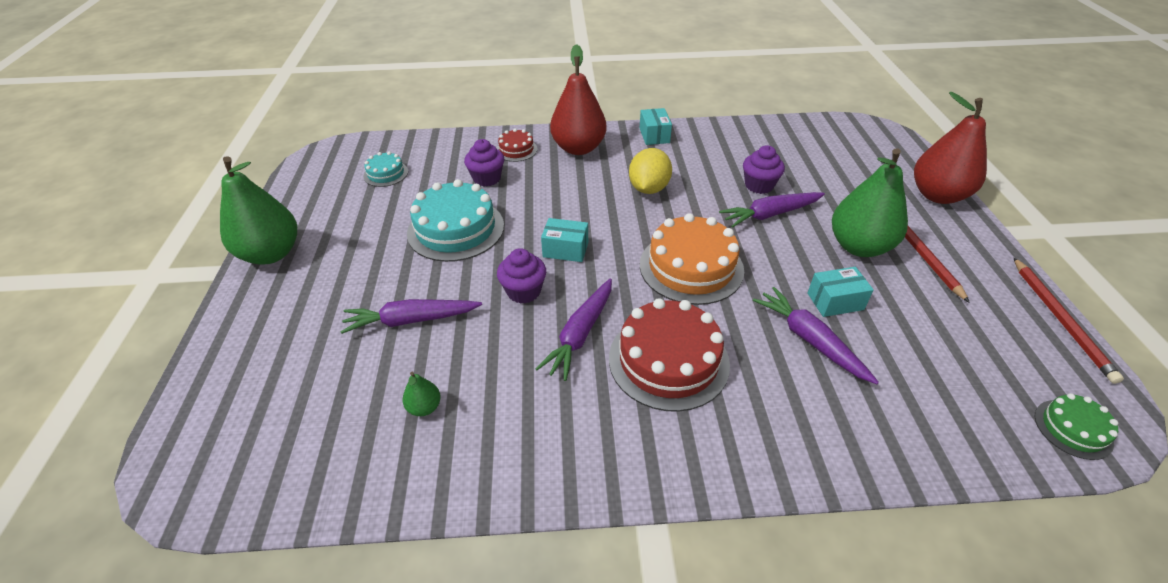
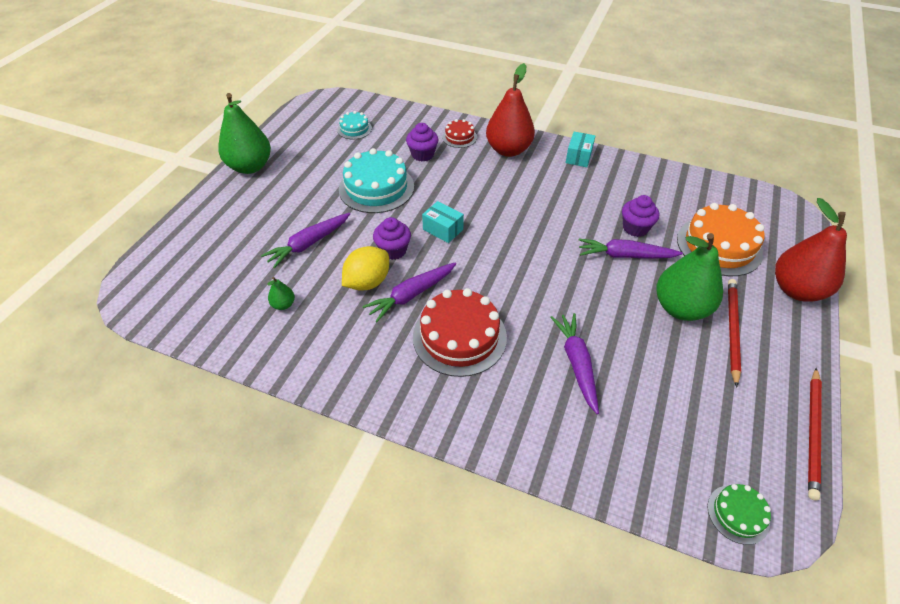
camera: 25 degrees right, 5 degrees up
(411, 320) = (308, 244): purple carrot -> purple carrot turned 60 degrees counterclockwise
(648, 188) = (540, 201): yellow lemon -> yellow lemon (367, 282)
(691, 267) = (527, 275): orange cake -> orange cake (719, 246)
(835, 301) = (622, 343): turquoise box -> none

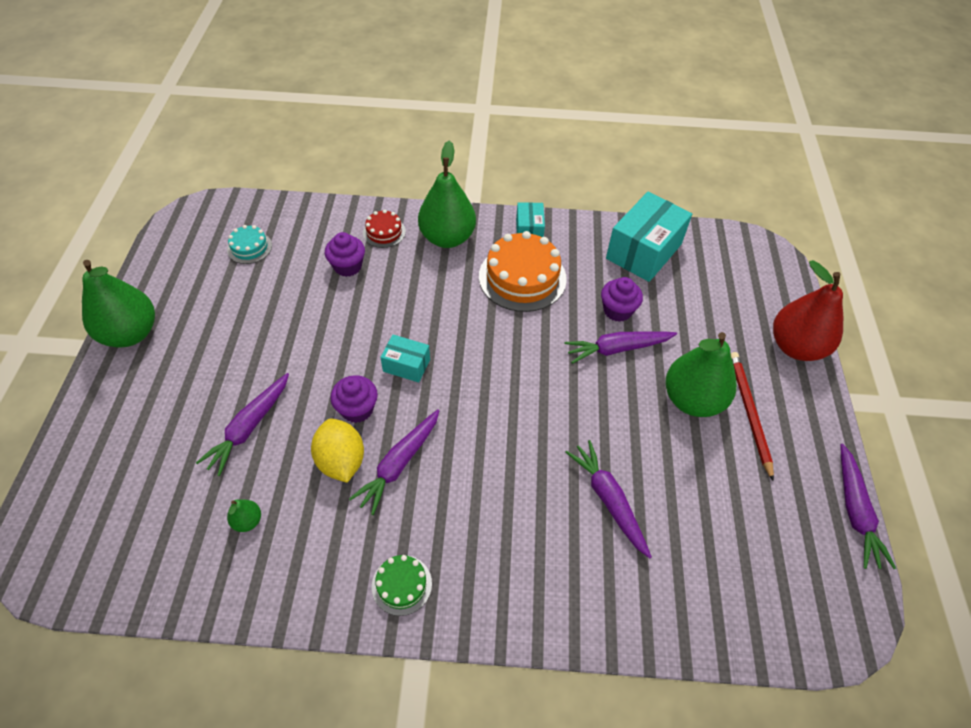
camera: 20 degrees left, 5 degrees up
(367, 282) = (341, 461): yellow lemon -> yellow lemon turned 45 degrees counterclockwise
(376, 188) = (307, 326): turquoise cake -> none
(459, 336) = (472, 503): red cake -> none
(508, 150) = (447, 238): red pear -> green pear
(675, 190) = (643, 251): none -> turquoise box
(719, 246) = (708, 312): orange cake -> orange cake (522, 277)
(738, 514) = (813, 626): green cake -> green cake (401, 585)
(813, 433) = (855, 511): red pencil -> purple carrot

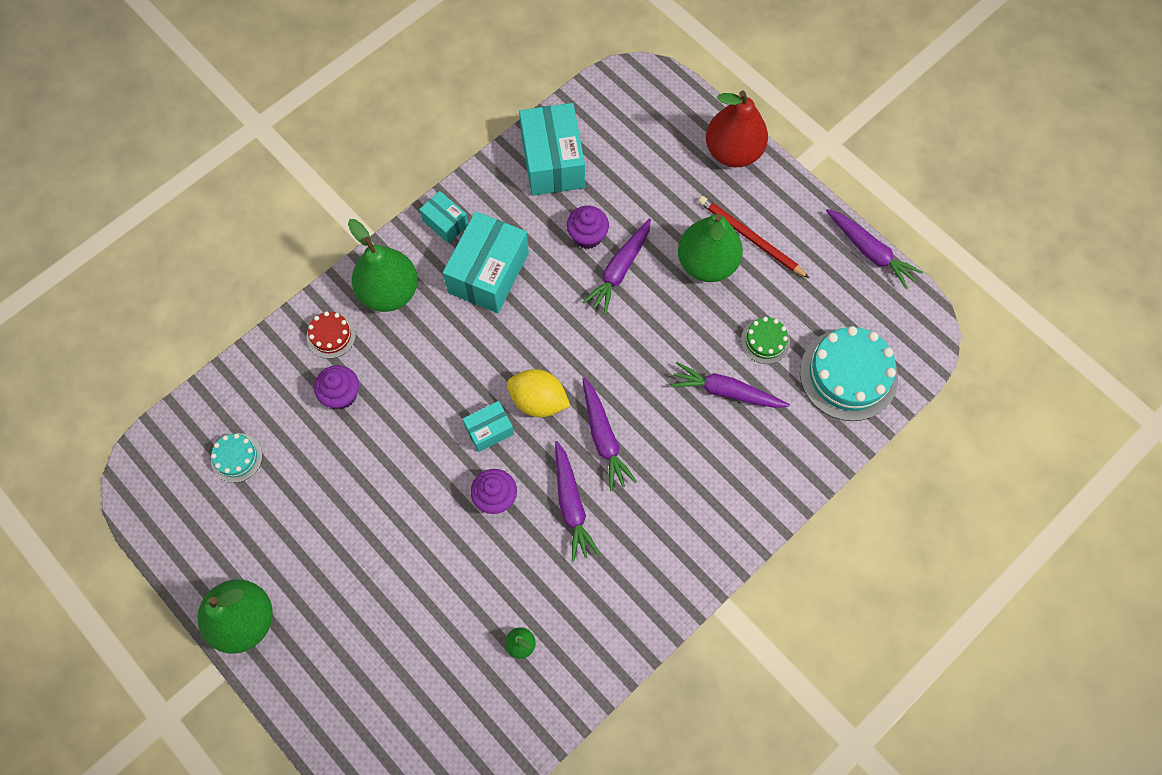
camera: 45 degrees left, 15 degrees up
(249, 427) = (437, 588): purple carrot -> purple carrot (603, 438)
(341, 461) = (530, 543): yellow lemon -> yellow lemon (538, 401)
(401, 585) = (664, 576): green cake -> green cake (765, 341)
(522, 277) = (488, 273): orange cake -> turquoise box
(734, 588) = (848, 374): none -> turquoise cake

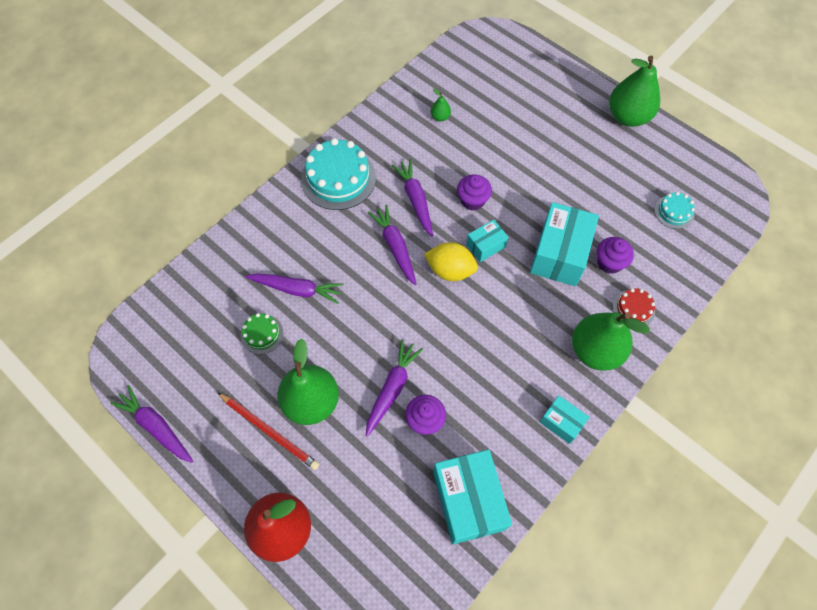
camera: 175 degrees right, 5 degrees down
(488, 273) = (511, 376): turquoise box -> turquoise box (559, 254)
(848, 374) = (193, 311): turquoise cake -> turquoise cake (338, 178)

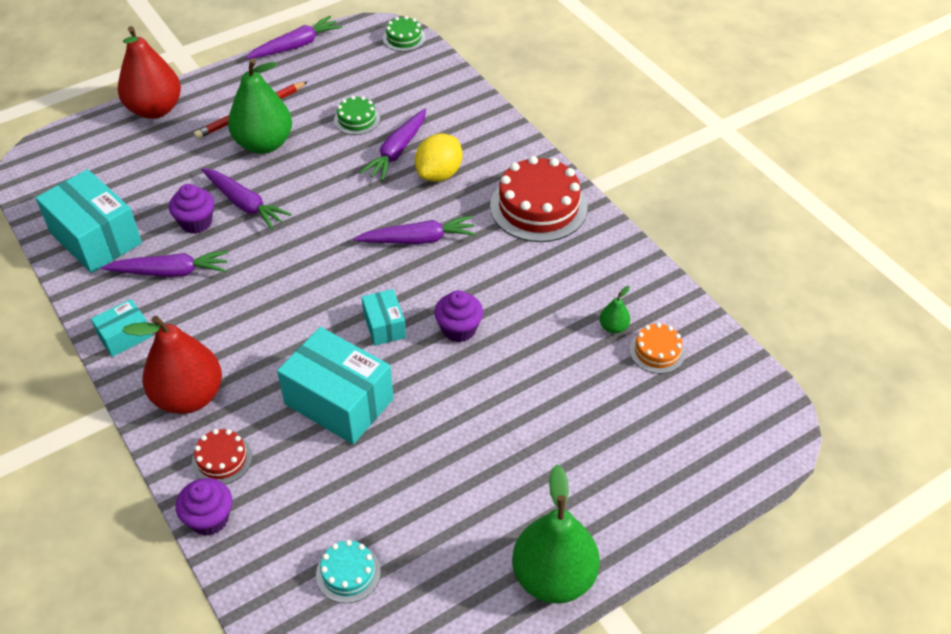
camera: 105 degrees right, 15 degrees down
(132, 329) = (404, 38): none -> green cake
(338, 178) = (538, 207): turquoise cake -> red cake
(415, 200) = (480, 272): purple carrot -> purple carrot (170, 272)
(450, 270) = (364, 283): yellow lemon -> yellow lemon (439, 174)
(452, 93) = (657, 351): none -> orange cake
(468, 500) = (96, 238): turquoise box -> turquoise box turned 45 degrees clockwise
(595, 351) = (189, 397): green pear -> red pear
(609, 263) = (301, 455): purple cupcake -> purple cupcake (209, 519)

